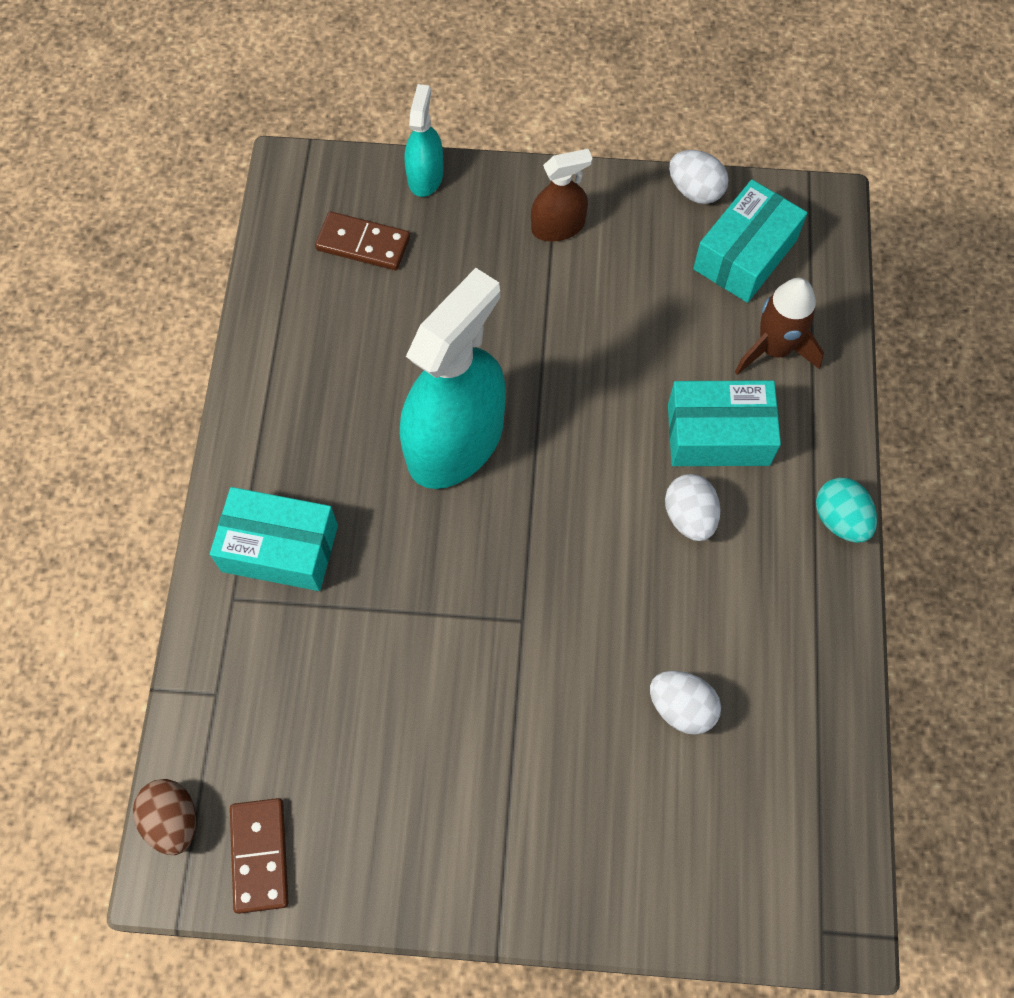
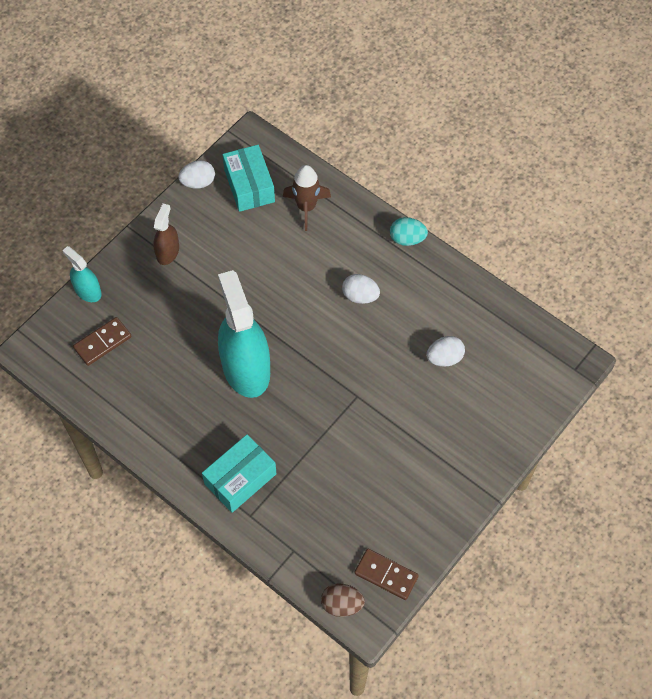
camera: 55 degrees left, 5 degrees down
(718, 435) = (330, 258): turquoise box -> none

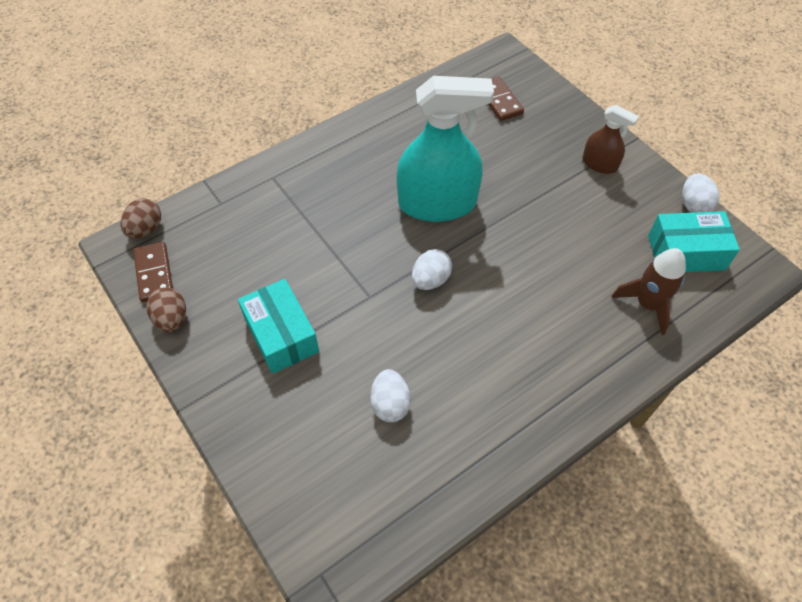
camera: 105 degrees right, 5 degrees down
(87, 291) = (562, 98): turquoise spray bottle -> none
(240, 479) = (313, 176): turquoise box -> turquoise box (281, 335)
(360, 296) = (504, 332): white egg -> white egg (430, 280)
(386, 575) = (154, 273): brown domino -> brown domino turned 60 degrees counterclockwise
(407, 239) = (582, 409): turquoise egg -> none
(425, 540) = (172, 319): none -> brown egg

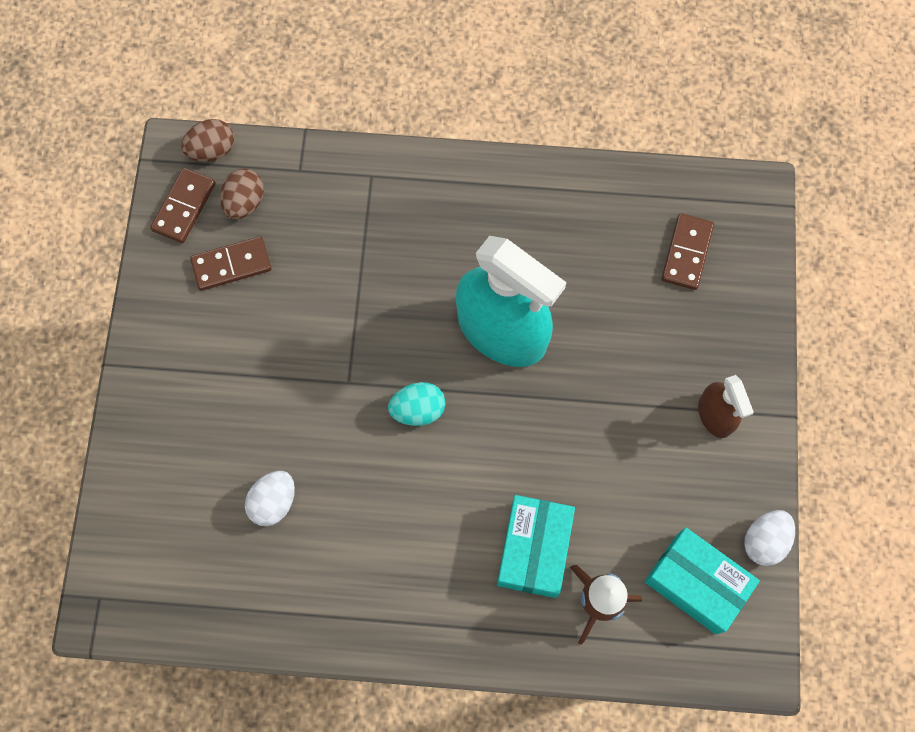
camera: 40 degrees right, 15 degrees up
(172, 319) = (163, 268): brown egg -> brown egg (245, 202)
(222, 284) = (231, 265): none -> brown domino
(281, 335) = (240, 359): turquoise box -> turquoise box (534, 549)
(430, 280) = (418, 410): white egg -> turquoise egg

